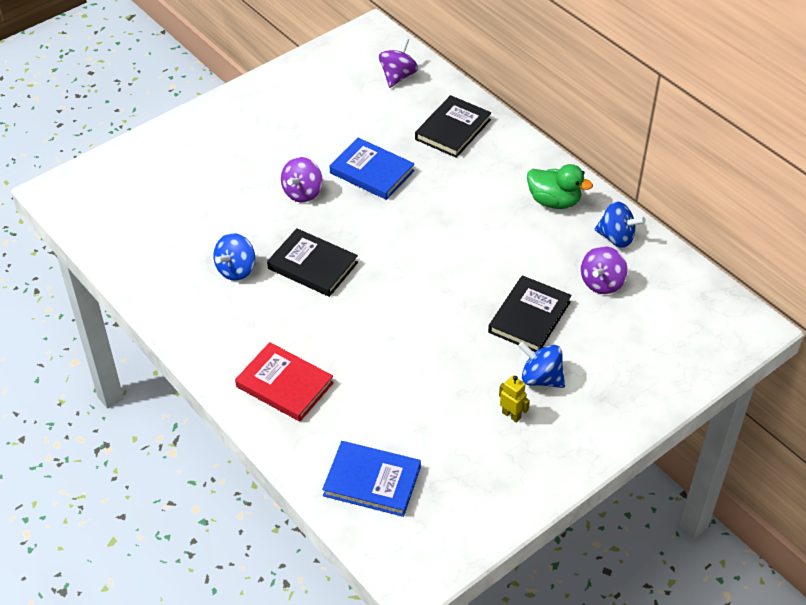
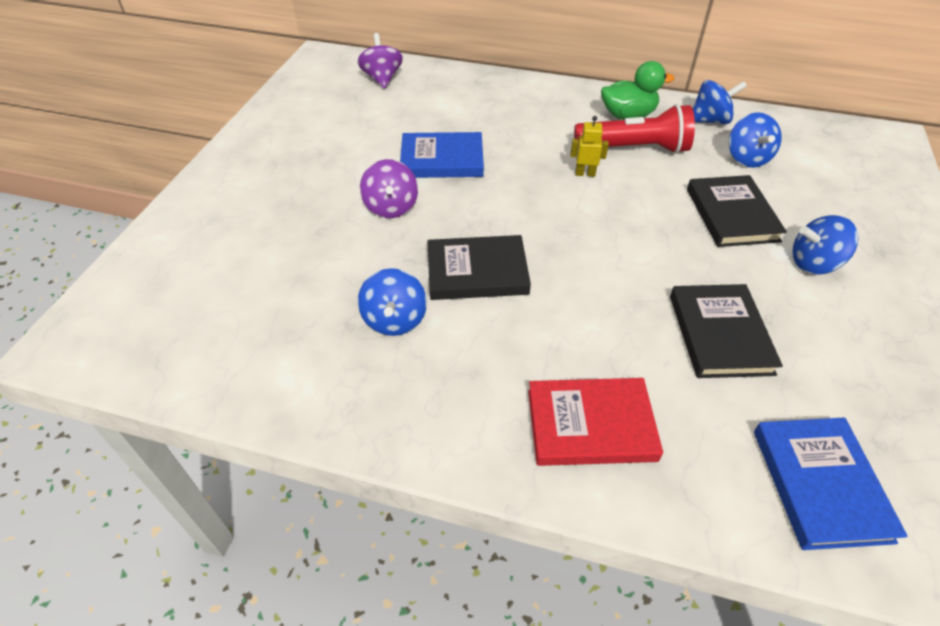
camera: 35 degrees left, 0 degrees up
(372, 481) = (820, 484): blue book -> blue book turned 75 degrees counterclockwise
(453, 129) = (478, 98): black book -> black book (720, 334)
(511, 415) = (839, 314): yellow robot -> yellow robot (585, 173)
(523, 232) = (634, 149): none -> red flashlight
(602, 283) = (747, 158): purple spinning top -> blue spinning top

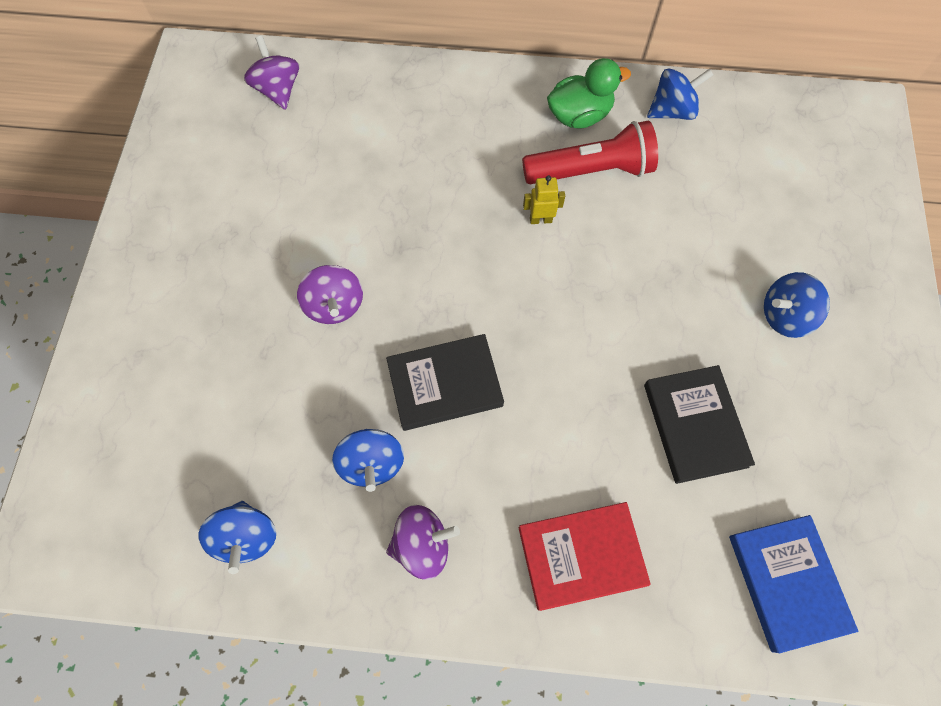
camera: 10 degrees left, 20 degrees up
(428, 390) = (422, 544): none -> purple spinning top
(442, 159) = (377, 221): blue book -> none
(732, 215) = (701, 259): black book -> none
(747, 158) = (714, 168): blue spinning top -> blue spinning top (247, 537)

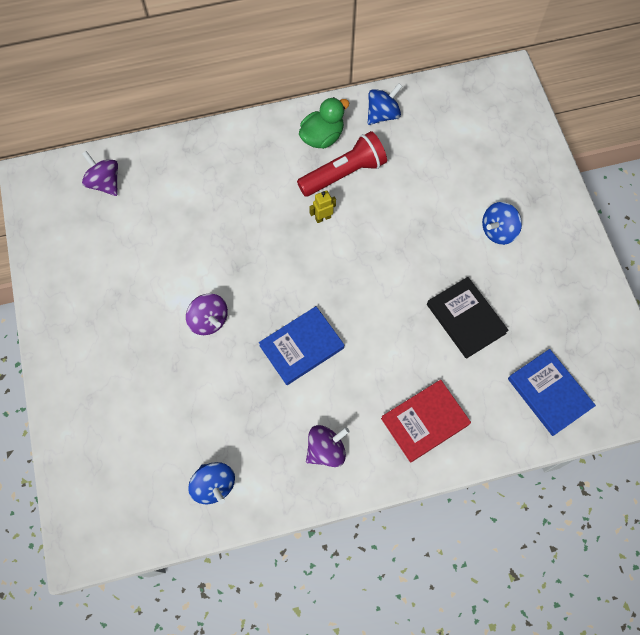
camera: 20 degrees left, 0 degrees up
(372, 463) = (275, 412): blue spinning top -> none
(445, 384) = (301, 347): black book -> blue book

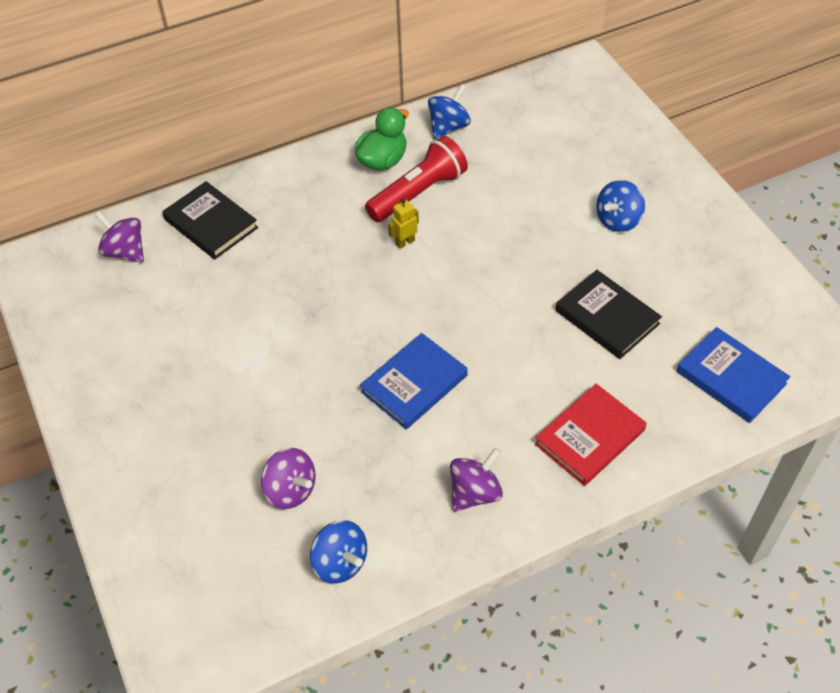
camera: 10 degrees left, 15 degrees down
(175, 170) = (211, 223): none -> black book
(209, 320) = (290, 376): purple spinning top -> purple spinning top (291, 490)

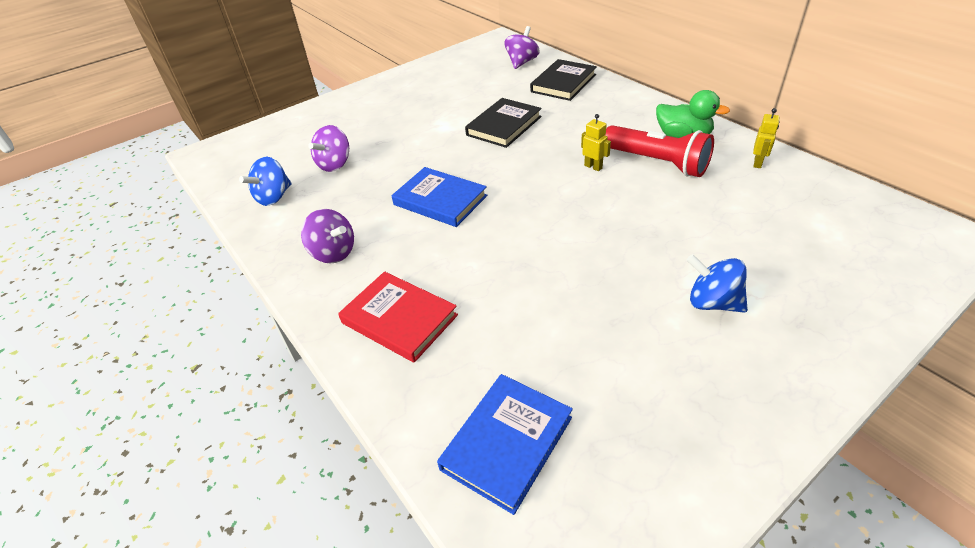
camera: 80 degrees right, 10 degrees down
(448, 127) = (758, 163): blue spinning top -> yellow robot
(607, 317) = (560, 312): black book -> black book (504, 126)

